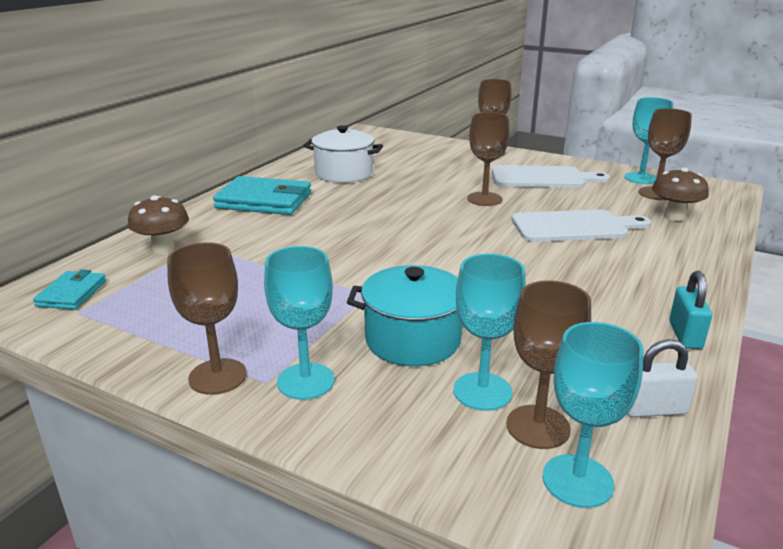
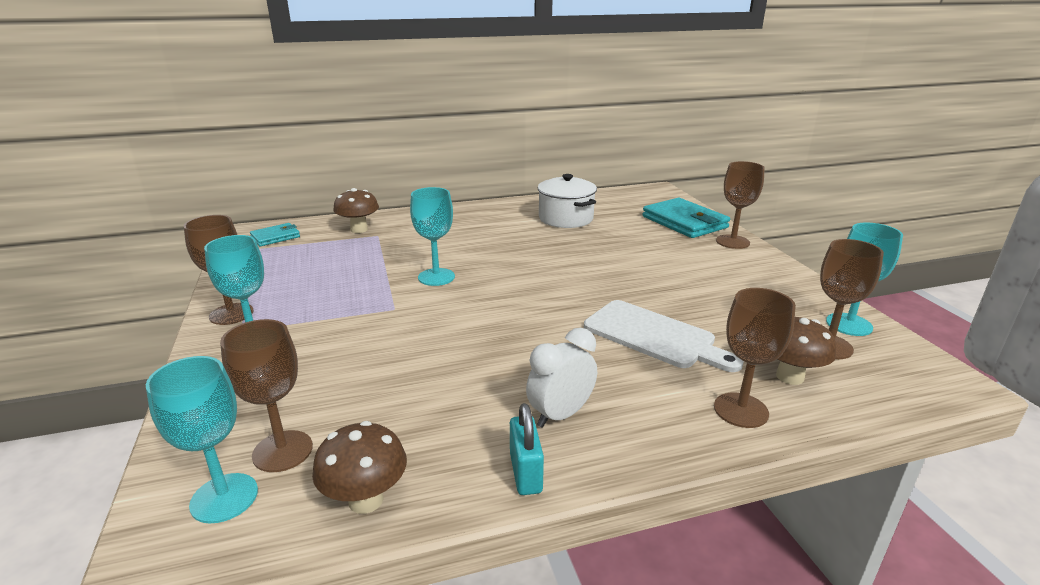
camera: 45 degrees right, 0 degrees up
(264, 201) = (472, 220): turquoise wallet -> turquoise wallet (684, 222)
(413, 340) = (349, 352): turquoise pot -> none
(482, 391) = (308, 408): turquoise goblet -> turquoise goblet (436, 277)
(484, 199) = (629, 279): brown goblet -> brown goblet (741, 410)
(542, 178) = (729, 282): white cutting board -> none
(630, 295) = (560, 415): none -> white clock
(653, 409) = (366, 500): white padlock -> brown mushroom
(685, 335) = (525, 473): turquoise padlock -> turquoise padlock turned 60 degrees counterclockwise

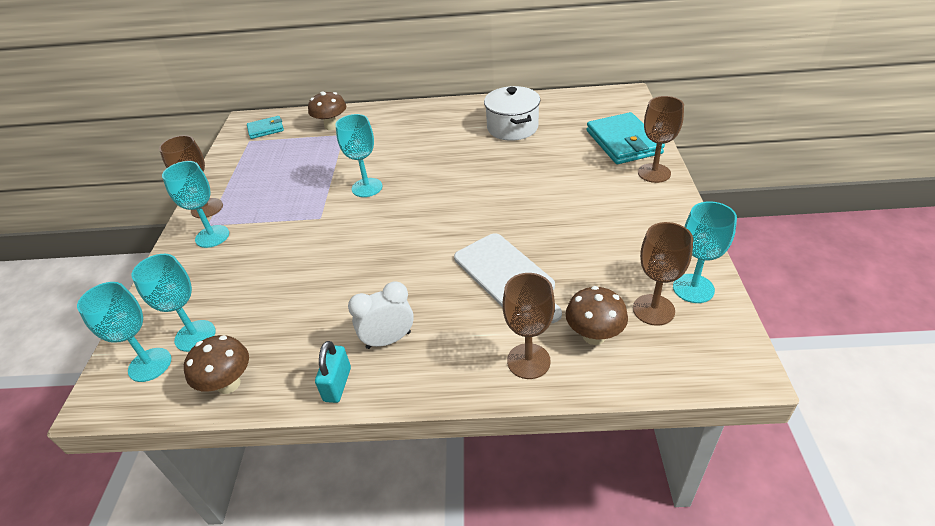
camera: 20 degrees right, 15 degrees up
(282, 451) = (195, 336): brown goblet -> turquoise goblet

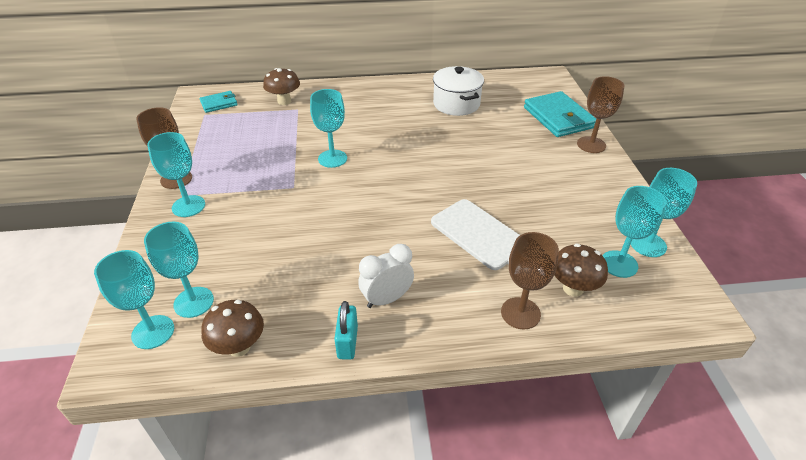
camera: 10 degrees left, 0 degrees up
(653, 310) = (619, 264): brown goblet -> turquoise goblet

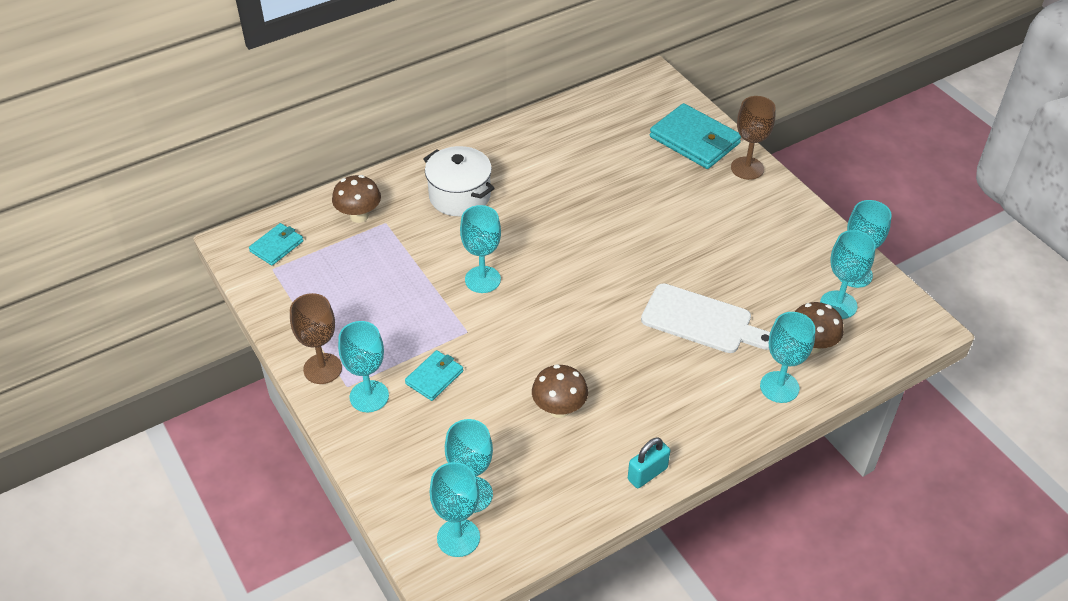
camera: 25 degrees left, 5 degrees up
(239, 347) = (553, 517): brown mushroom -> brown mushroom (559, 409)
(243, 209) = (434, 377): none -> turquoise wallet
(347, 342) = (647, 473): turquoise padlock -> turquoise padlock turned 75 degrees clockwise
(386, 299) = (654, 419): white clock -> none
(456, 104) = (571, 155): white pot -> white pot (459, 196)
(520, 313) = (779, 387): brown goblet -> turquoise goblet

